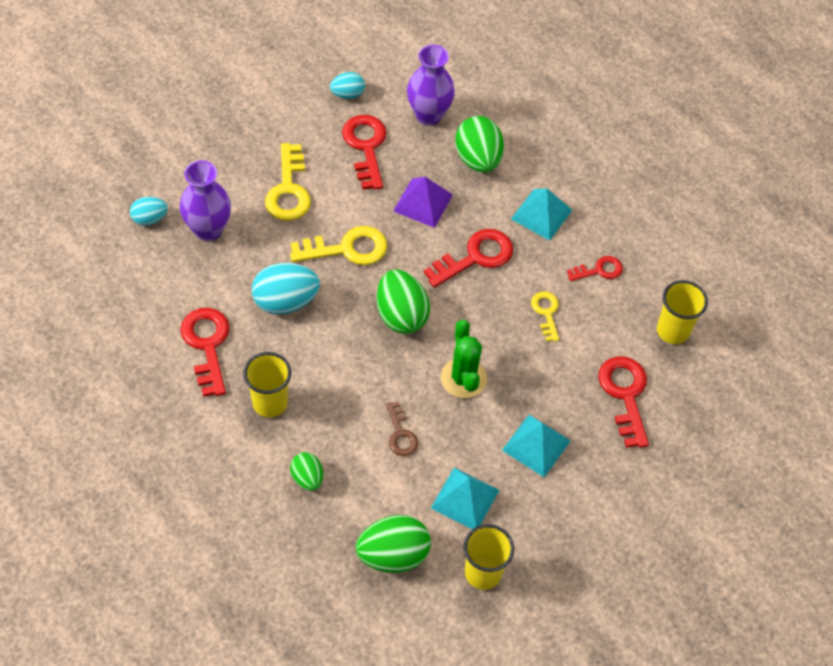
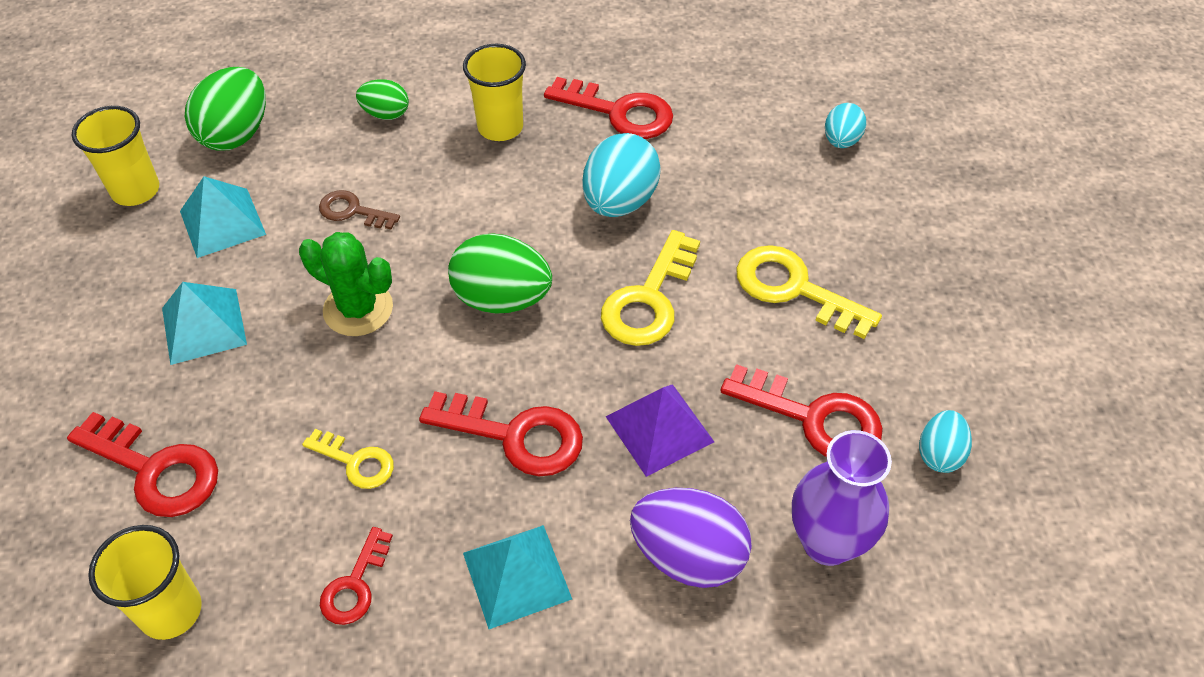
camera: 130 degrees right, 5 degrees down
(208, 229) = (785, 183): purple vase -> none
(476, 257) = (516, 436): red key -> red key turned 75 degrees counterclockwise
(478, 159) = (688, 556): green egg -> purple egg

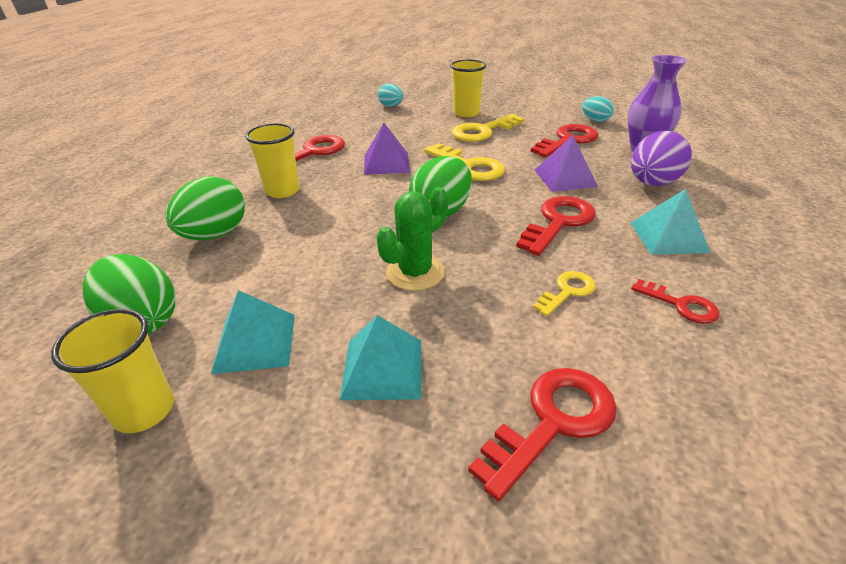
camera: 70 degrees left, 15 degrees down
(171, 611) = (719, 422): yellow cup -> yellow cup (466, 113)
(352, 211) = (307, 263): brown key -> none
(386, 114) = (215, 235): green egg -> green egg, size x1.74
(619, 202) = (386, 163): turquoise egg -> purple pyramid

